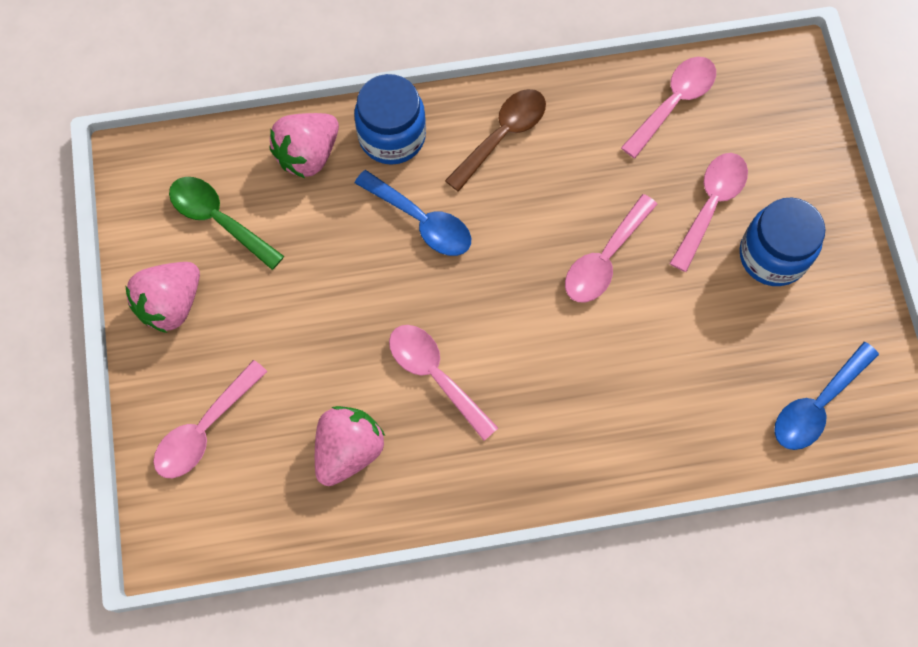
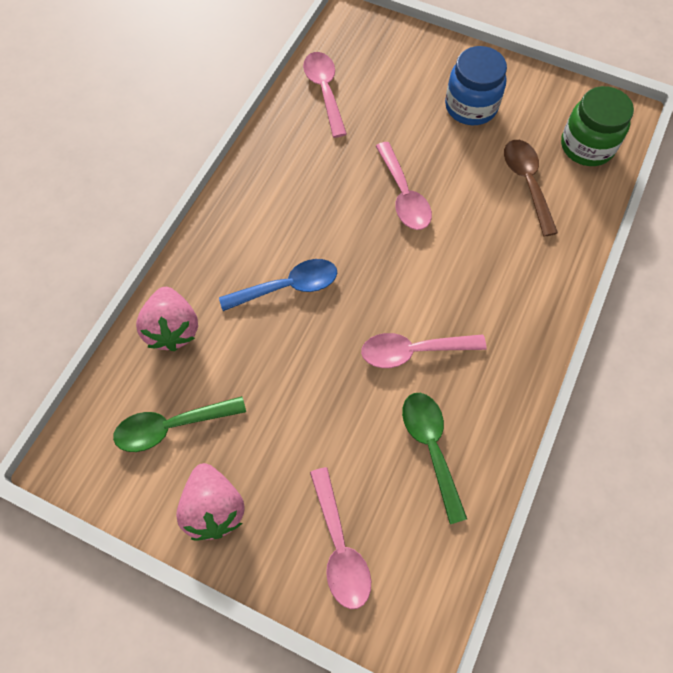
camera: 55 degrees left, 5 degrees down
(348, 450) = (430, 447): pink strawberry -> green spoon
(392, 136) = (206, 265): blue jar -> none
(502, 135) = (265, 197): brown spoon -> brown spoon (526, 183)
(710, 205) = (411, 116): pink spoon -> none
(817, 405) = (587, 146): blue spoon -> green jar

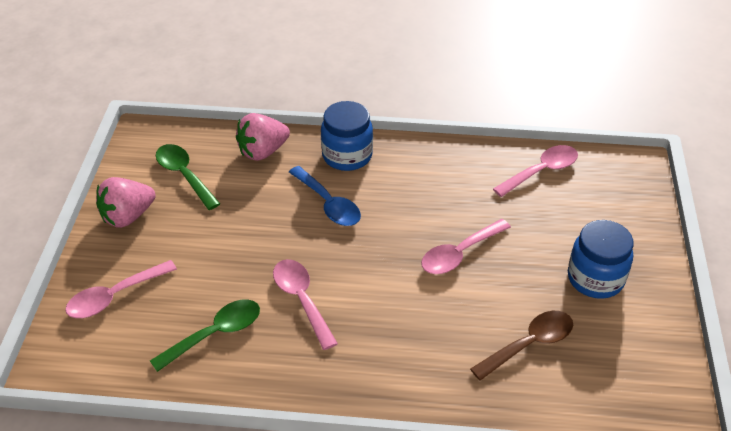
camera: 70 degrees right, 20 degrees down
(222, 246) = (347, 156): none -> blue jar
(587, 146) = (609, 388): green jar -> none

